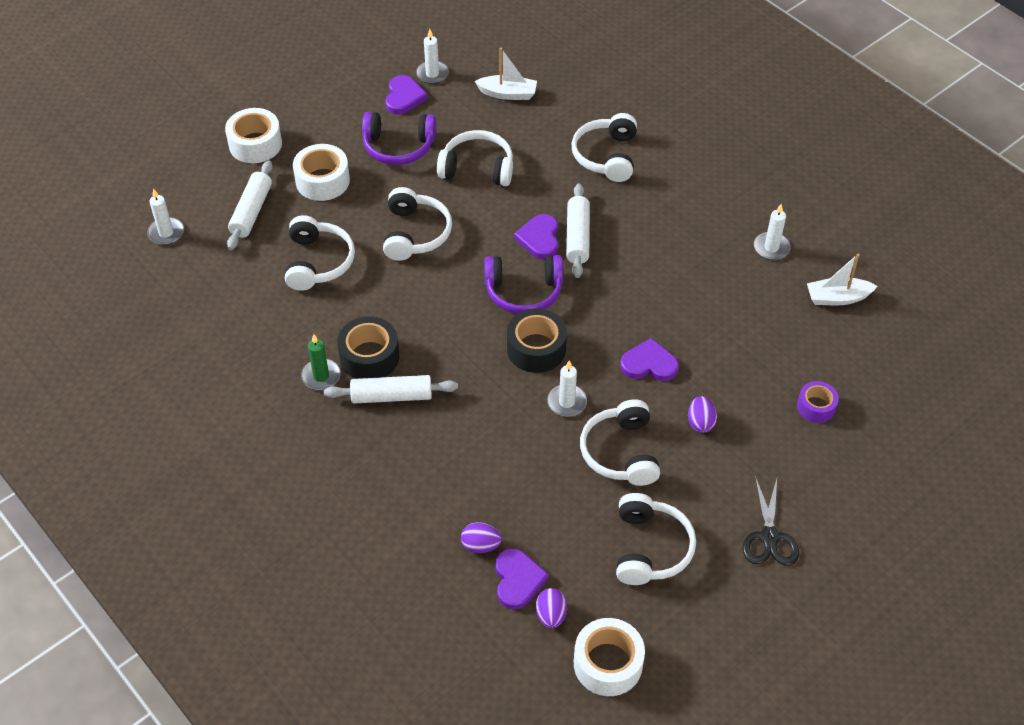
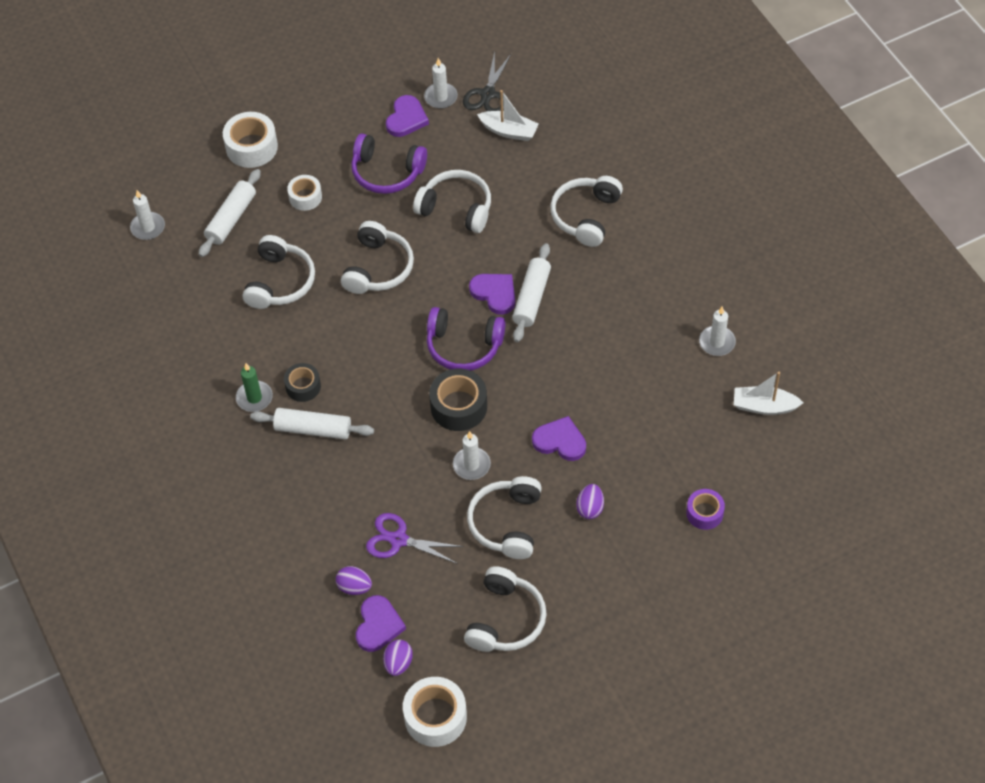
camera: 15 degrees right, 5 degrees up
(322, 181) = (305, 197): white tape -> white tape, size x0.63
(369, 357) = (303, 386): black tape -> black tape, size x0.63
(513, 489) = (398, 540): none -> purple scissors
(539, 238) = (494, 293): purple heart -> purple heart turned 120 degrees clockwise
(769, 537) = (618, 631): black scissors -> black scissors (488, 94)

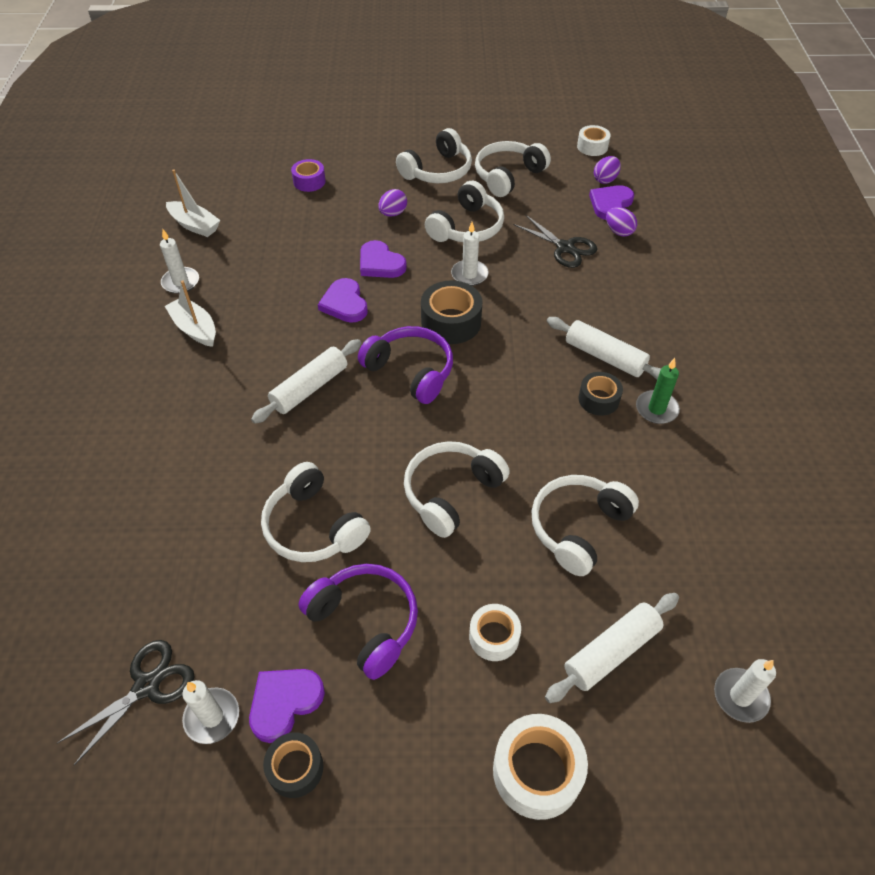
camera: 155 degrees left, 5 degrees down
(380, 97) = (295, 768): none -> black tape
(398, 540) = (565, 248): purple scissors -> black scissors
(435, 717) = (592, 147): white tape -> white tape, size x0.63
(494, 293) = (343, 408): purple heart -> purple heart (344, 303)
(509, 131) = (169, 607): white boat -> white boat (195, 329)
(585, 216) = (182, 449): white headphones -> white headphones (438, 171)

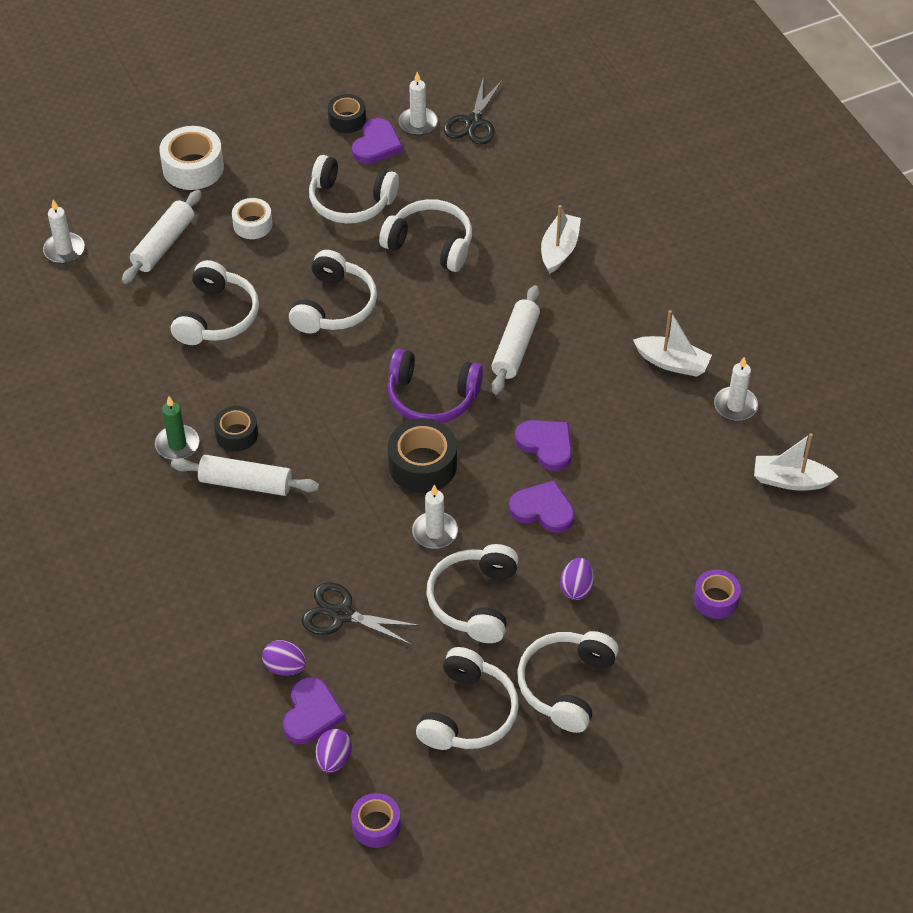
camera: 155 degrees right, 0 degrees up
(194, 468) = (559, 249): none -> white boat
(365, 622) = (350, 202): purple headphones -> white headphones
(592, 147) = (376, 825): white tape -> purple tape

